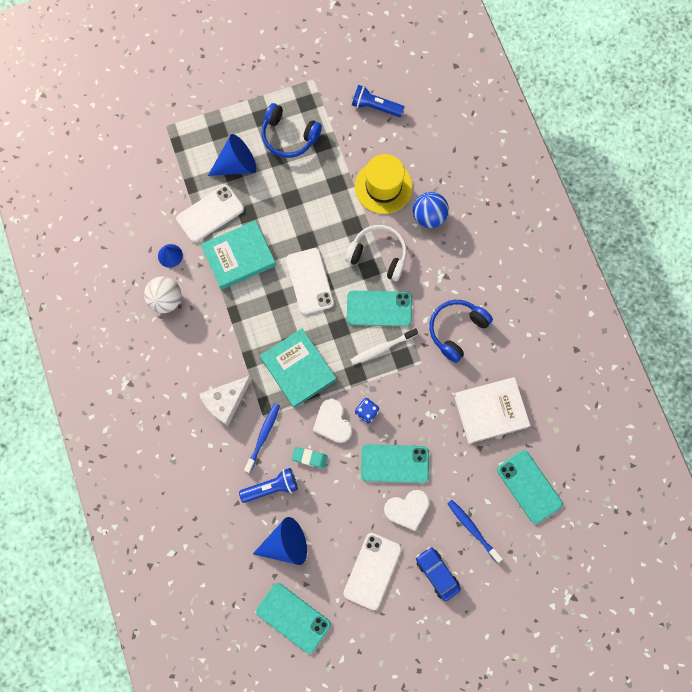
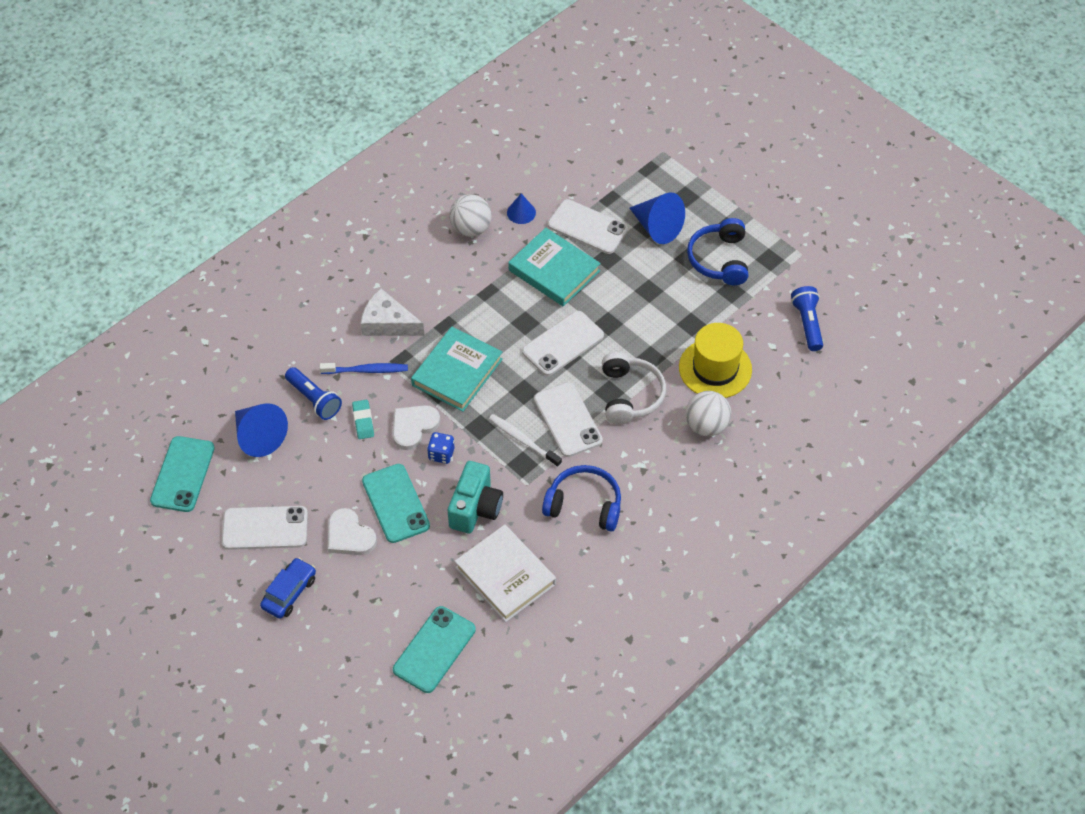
camera: 65 degrees right, 20 degrees down
(379, 308) = (567, 420): turquoise phone -> white phone
(425, 407) = (475, 508): none -> turquoise camera
(429, 216) = (706, 426): blue ball -> white ball
(472, 529) = (356, 609): blue toothbrush -> none

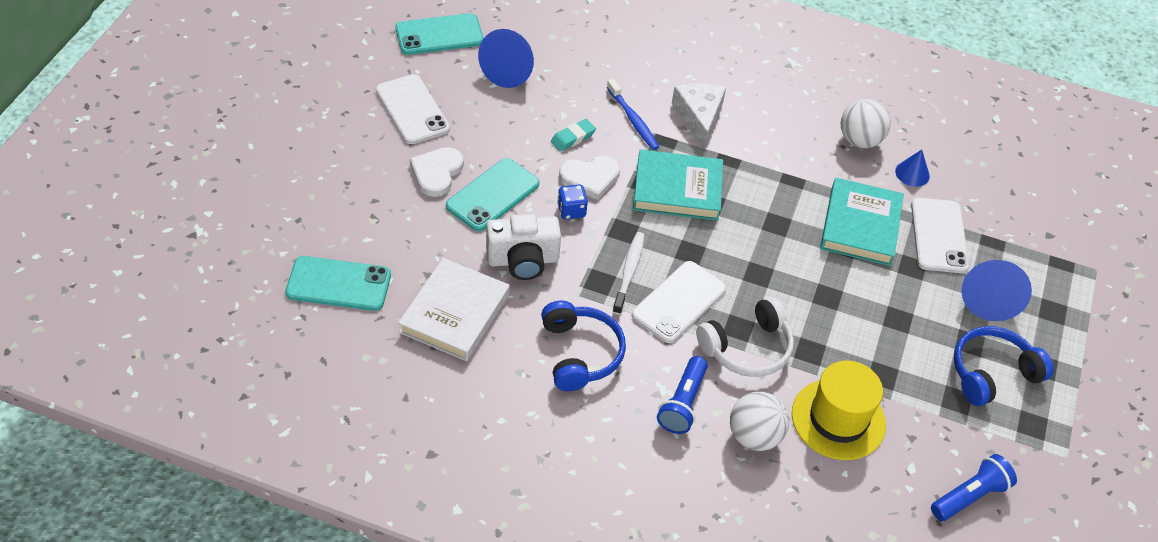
camera: 60 degrees right, 5 degrees down
(289, 592) = (351, 151): blue car -> none
(314, 399) = (575, 94): blue flashlight -> blue flashlight (683, 403)
(413, 427) = (590, 178): white heart -> white heart turned 150 degrees clockwise
(475, 508) = (523, 260): turquoise camera -> white camera
(563, 343) = (773, 265): white phone -> none

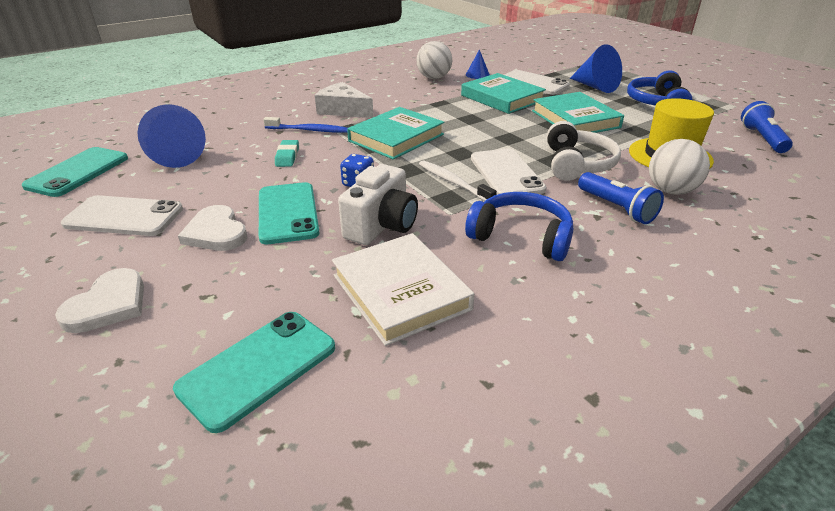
camera: 50 degrees left, 15 degrees down
(590, 178) = (337, 164): white heart -> white heart (108, 305)
(862, 311) = (575, 119): none -> turquoise book

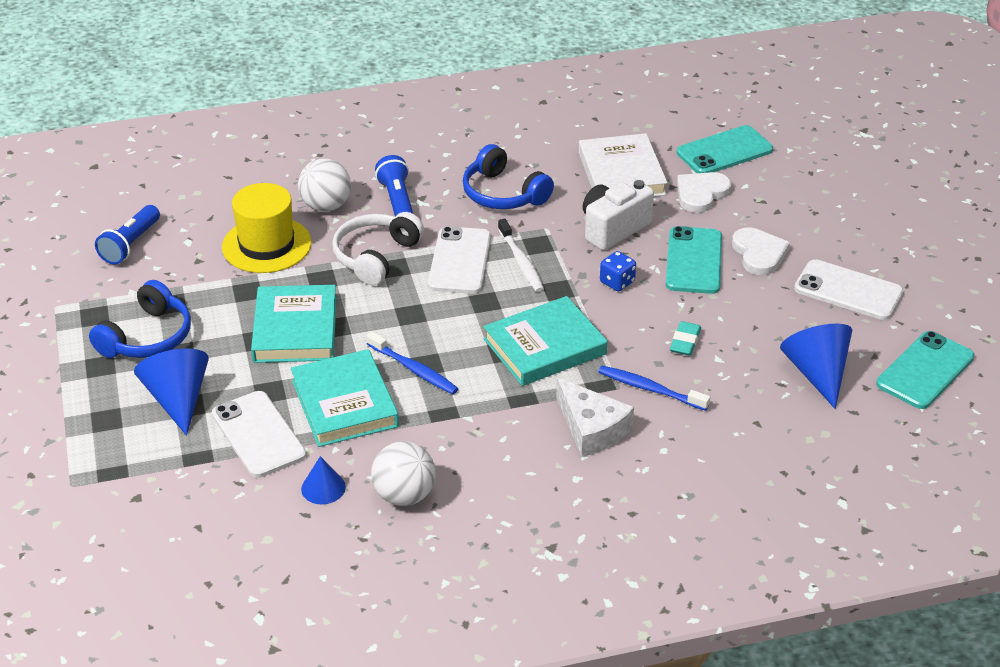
camera: 160 degrees left, 5 degrees up
(108, 305) = (830, 209): white heart -> white heart (701, 194)
(476, 115) = (414, 369): none -> blue toothbrush

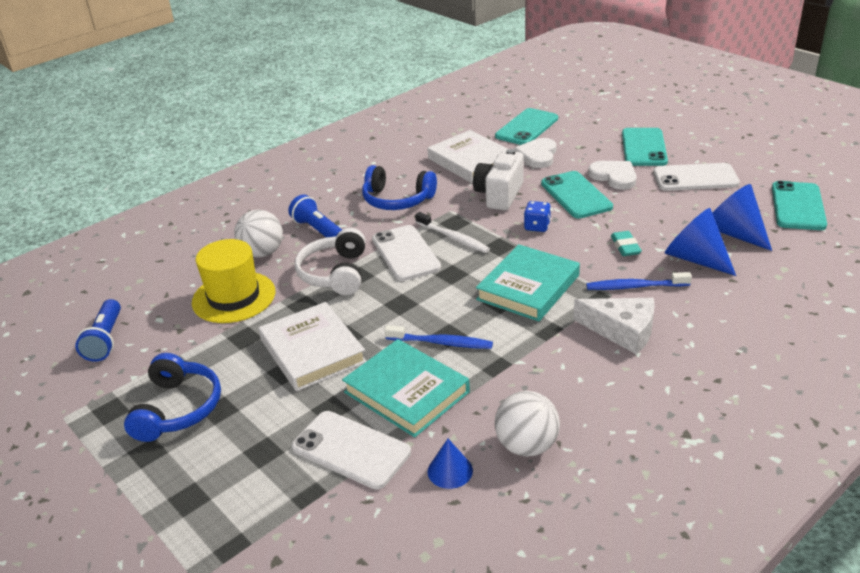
camera: 25 degrees left, 5 degrees down
(178, 399) = (248, 450): blue cone -> blue cone (695, 259)
(295, 329) = (312, 351): turquoise book -> white book
(831, 229) = (643, 147): none -> turquoise phone

